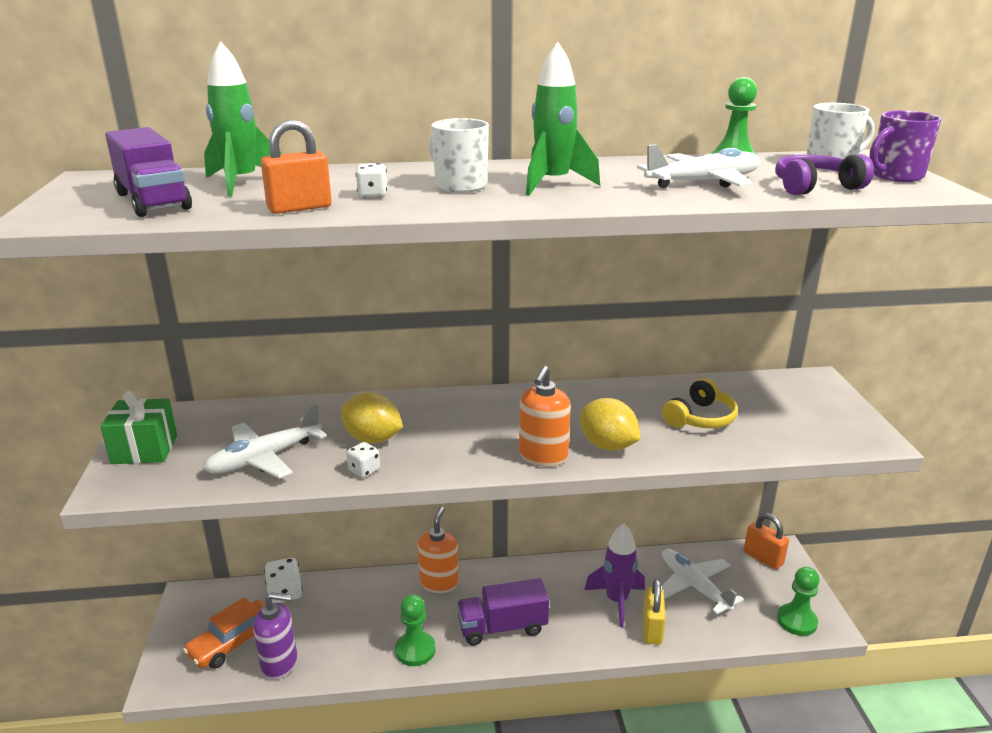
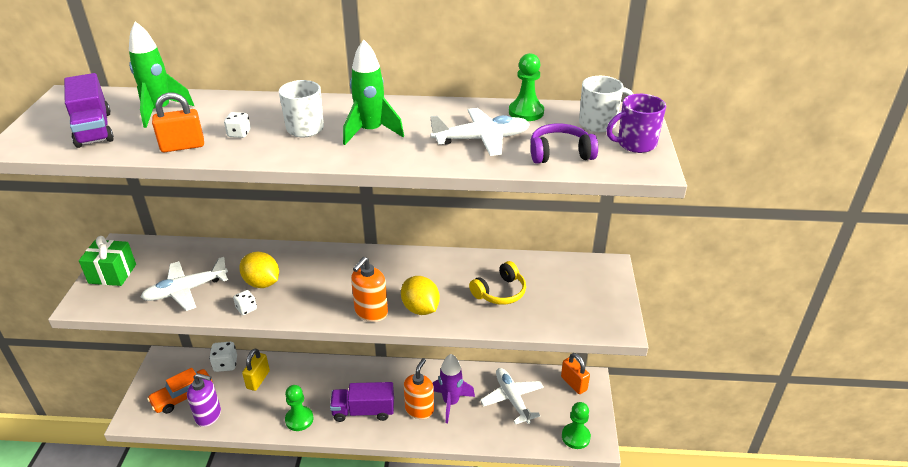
camera: 10 degrees right, 10 degrees up
(439, 582) = (331, 371): orange soap dispenser -> orange soap dispenser (419, 410)
(652, 629) = (467, 427): yellow padlock -> yellow padlock (258, 379)

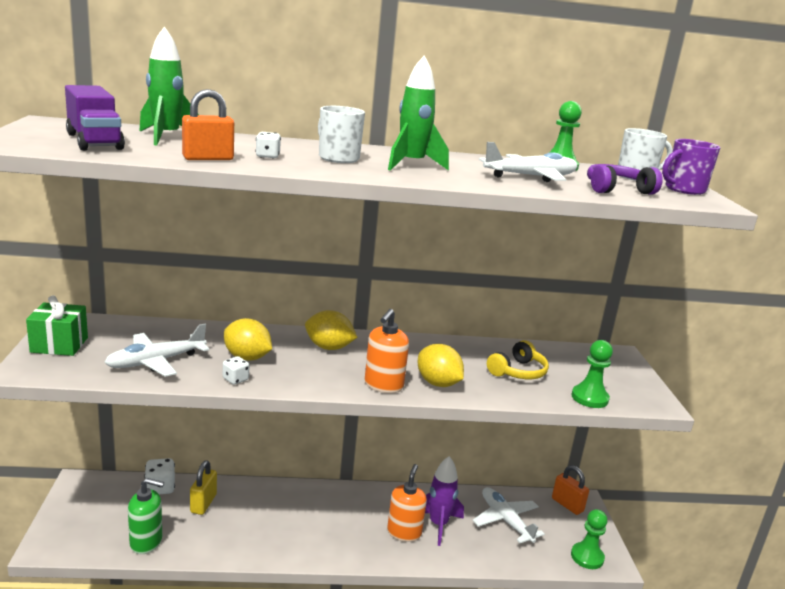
camera: 10 degrees left, 15 degrees down
(182, 396) = (110, 522): orange car -> none
(208, 415) = (146, 542): purple soap dispenser -> green soap dispenser
(299, 419) = (262, 544): green pawn -> green pawn (589, 398)
(336, 268) = (329, 347): none -> yellow lemon
(363, 411) = (338, 535): purple truck -> none

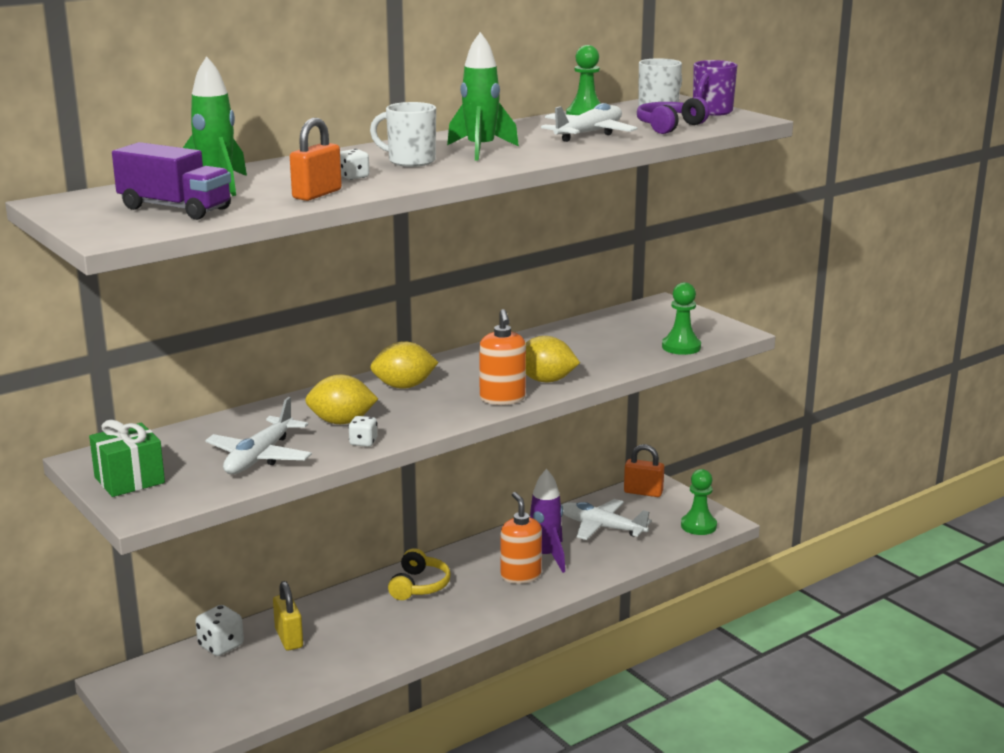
camera: 30 degrees left, 0 degrees up
(146, 542) = (274, 693): green soap dispenser -> none
(518, 372) = (598, 347): yellow headphones -> yellow headphones (419, 586)

